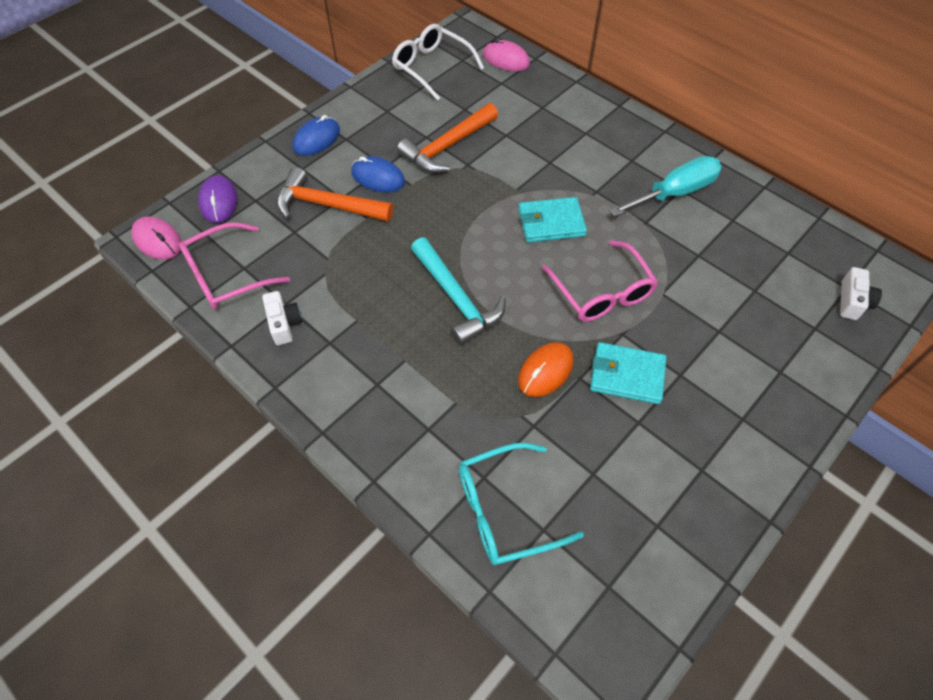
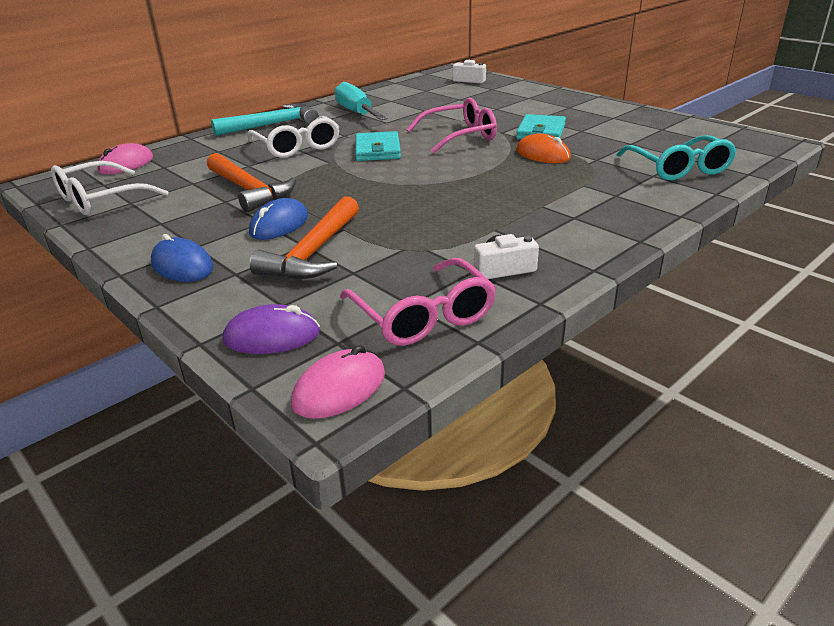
camera: 85 degrees left, 25 degrees down
(457, 298) = (466, 185): turquoise hammer -> turquoise hammer (272, 125)
(556, 160) = (297, 147): none -> white glasses

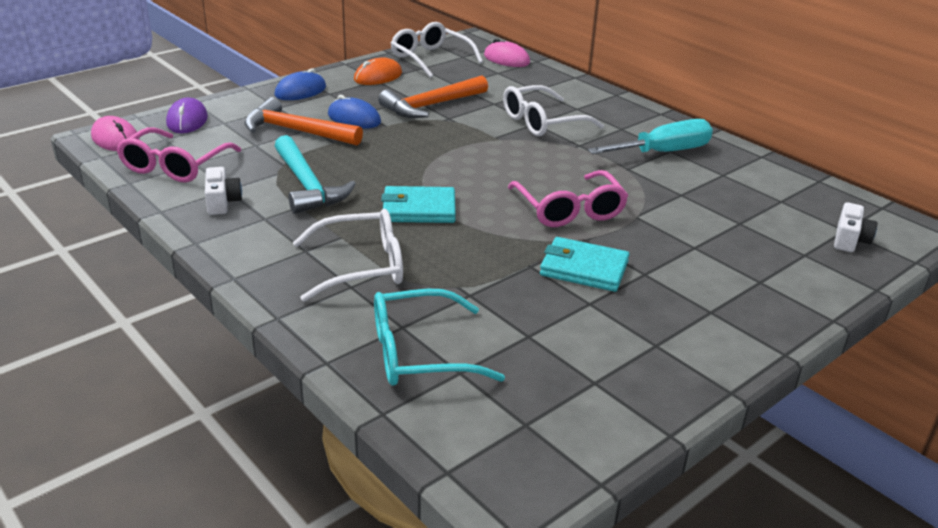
camera: 90 degrees right, 0 degrees up
(272, 125) = (616, 109): turquoise hammer -> turquoise hammer (307, 185)
(377, 150) = (526, 160): turquoise wallet -> turquoise wallet (419, 209)
(423, 316) = (175, 166): pink glasses -> pink glasses turned 45 degrees counterclockwise
(543, 154) = (493, 257): orange mouse -> orange mouse (378, 77)
(585, 193) = (362, 266): none -> white glasses

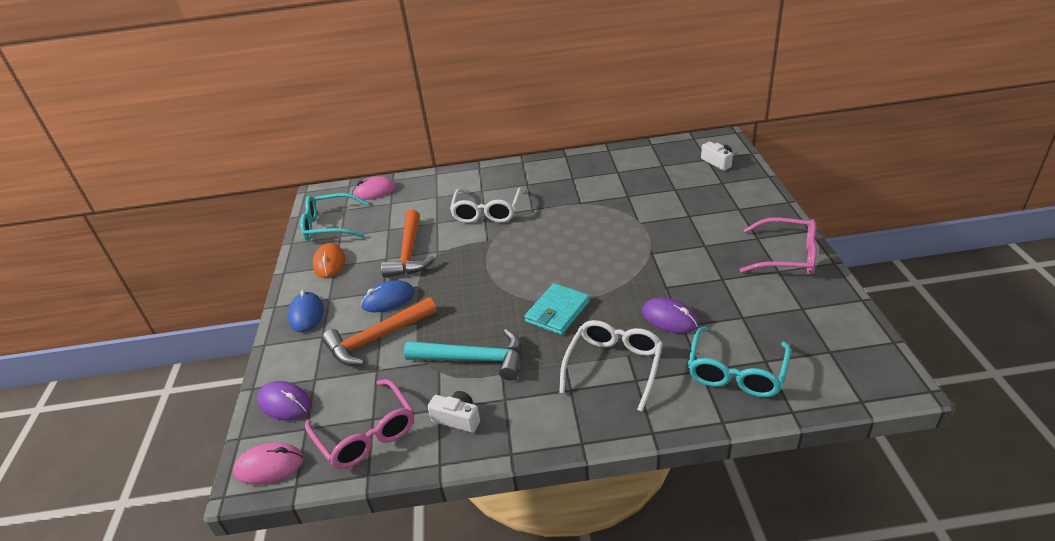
camera: 50 degrees left, 5 degrees up
(430, 58) = (329, 226): white glasses -> turquoise glasses
(474, 282) = (669, 318): none -> purple mouse
(569, 210) = (612, 245): pink glasses -> pink glasses (787, 256)
(583, 268) = (684, 266): turquoise wallet -> none
(663, 152) = (572, 181): turquoise screwdriver -> none

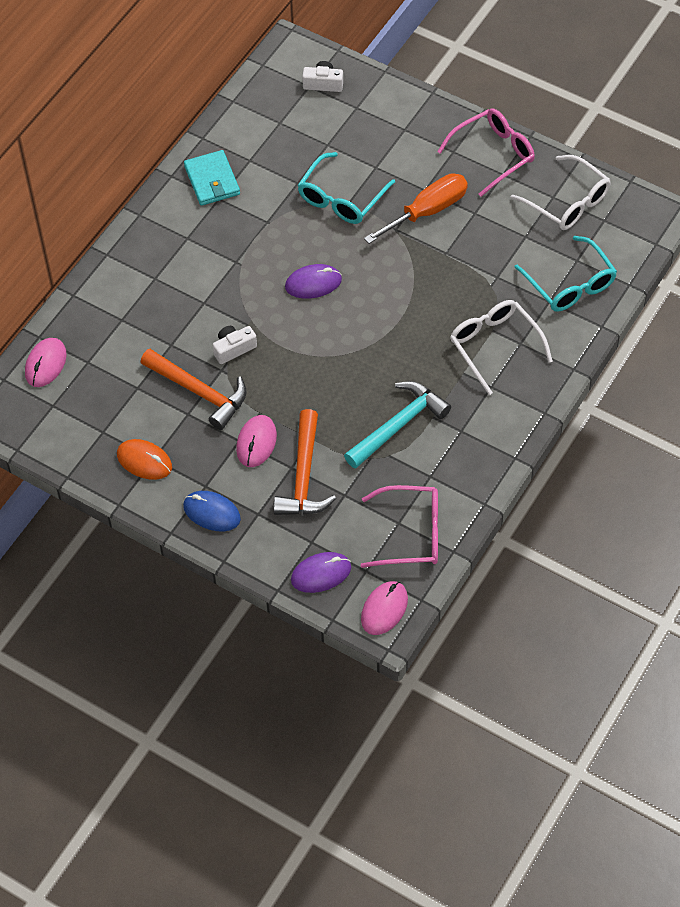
camera: 55 degrees left, 20 degrees up
(329, 226) = (71, 432): turquoise glasses -> turquoise glasses (341, 198)
(388, 299) = (256, 442): blue mouse -> pink mouse
(457, 418) = (451, 470): white camera -> white camera (233, 349)
(487, 212) = (200, 298): white glasses -> white glasses (568, 202)
(557, 312) = (400, 339): turquoise wallet -> turquoise wallet (212, 180)
(669, 318) = (482, 278): purple mouse -> purple mouse (313, 283)
(688, 257) = (427, 211): none -> orange screwdriver

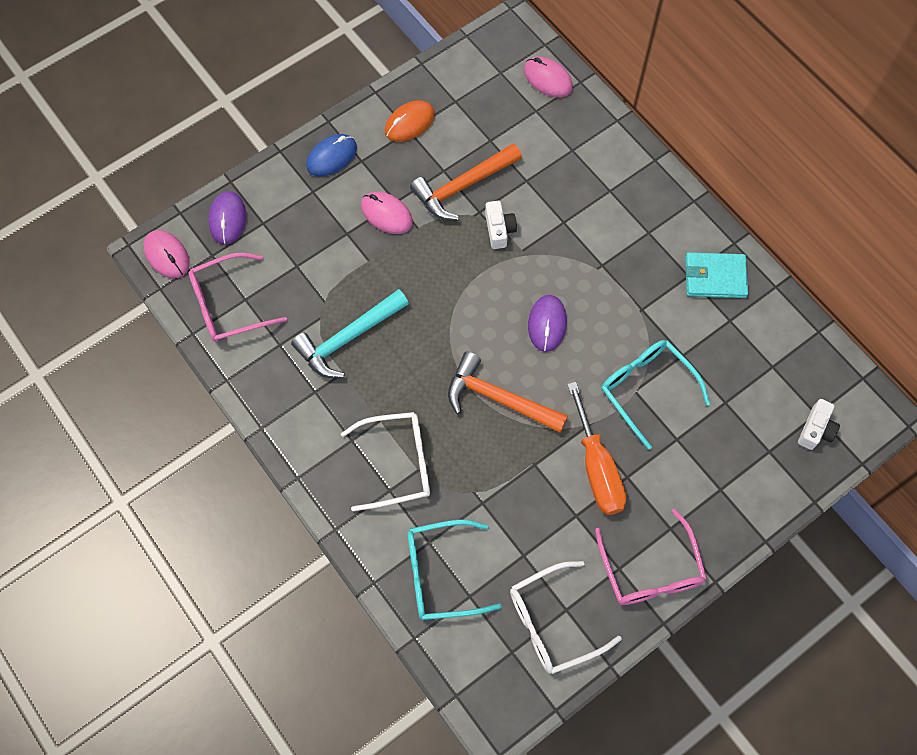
camera: 110 degrees right, 10 degrees up
(304, 476) = (332, 240): orange hammer -> orange hammer (498, 399)
(398, 425) = (348, 339): turquoise hammer -> turquoise hammer turned 75 degrees clockwise
(411, 534) = (228, 305): pink glasses -> pink glasses turned 45 degrees clockwise

